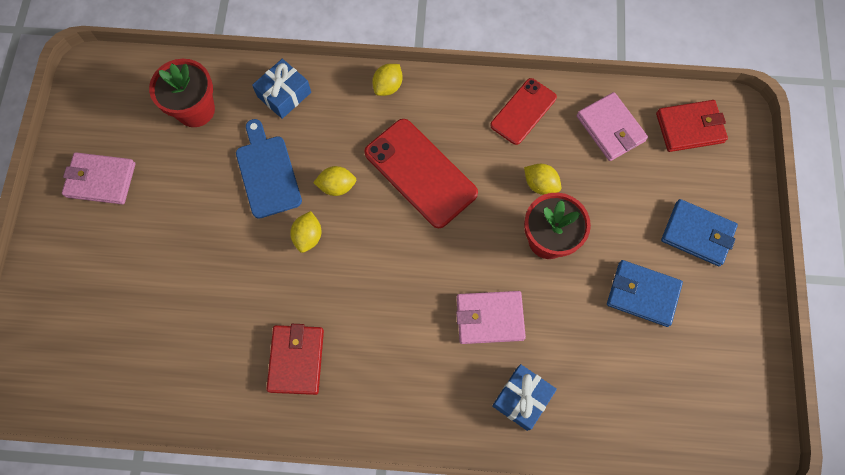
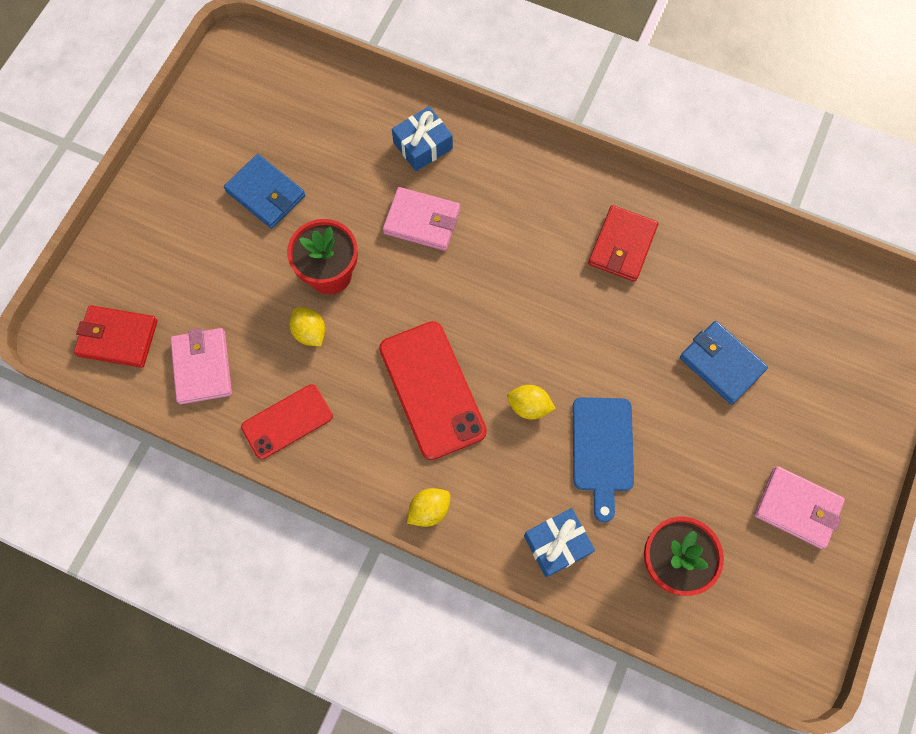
camera: 160 degrees left, 0 degrees up
(308, 236) = (577, 361): yellow lemon -> none
(697, 234) = (180, 229): blue wallet -> blue wallet (721, 364)

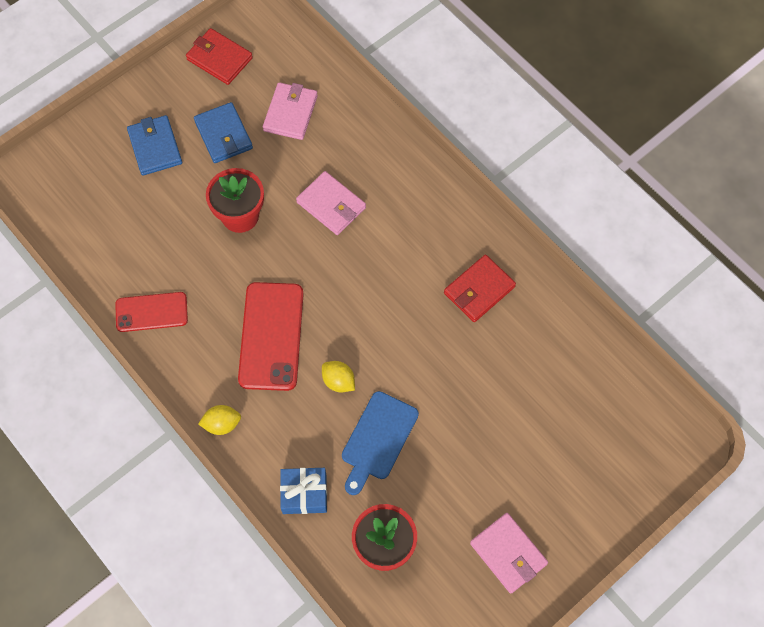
camera: 25 degrees right, 5 degrees down
(118, 338) = (61, 197): red wallet -> red wallet (219, 59)
(202, 367) = (111, 245): pink wallet -> pink wallet (290, 113)
(310, 332) = (202, 253): yellow lemon -> none
(422, 145) = (362, 147): blue gift -> none
(721, 364) = (509, 416): blue wallet -> blue wallet (155, 147)

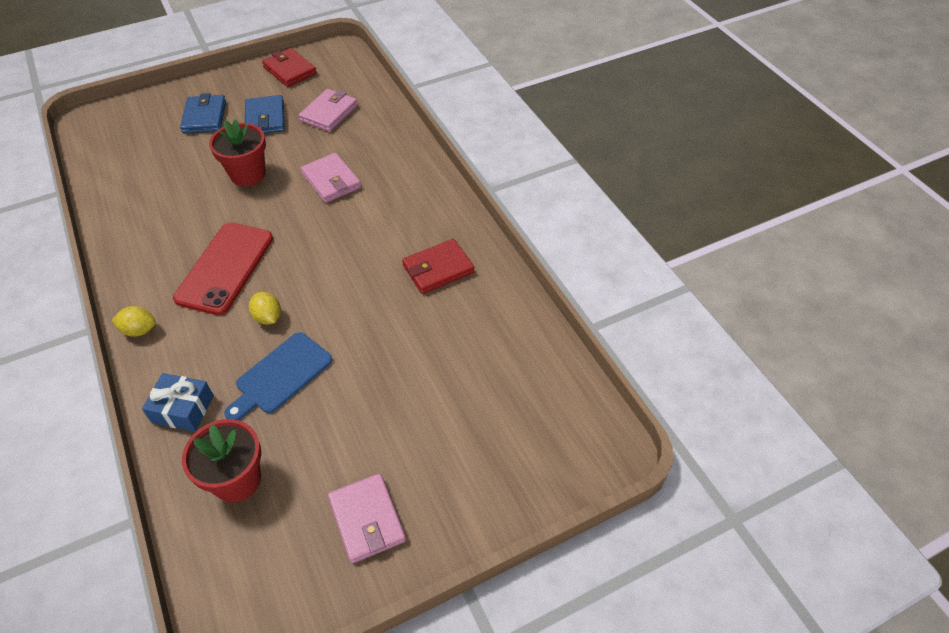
camera: 15 degrees right, 15 degrees down
(151, 312) = (130, 229): red phone -> none

